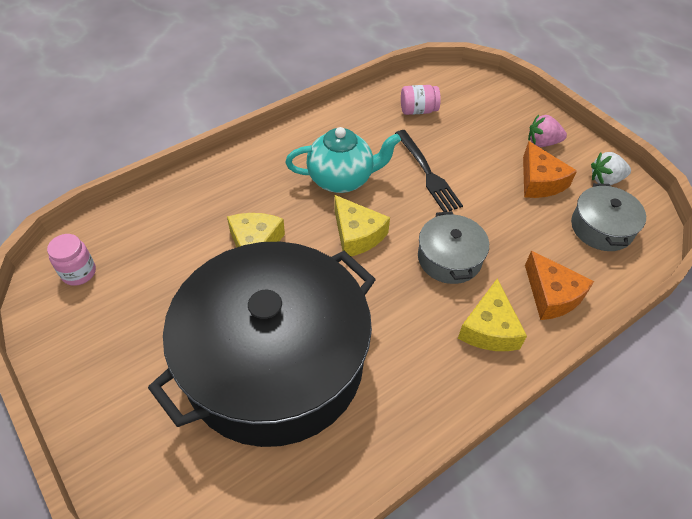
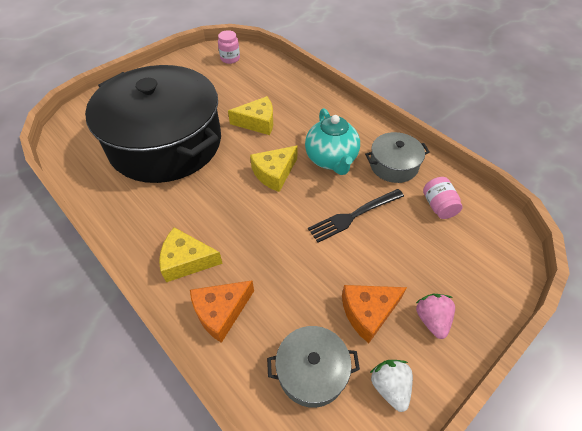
camera: 85 degrees right, 0 degrees up
(449, 258) = (256, 233): grey pot -> grey pot (393, 165)

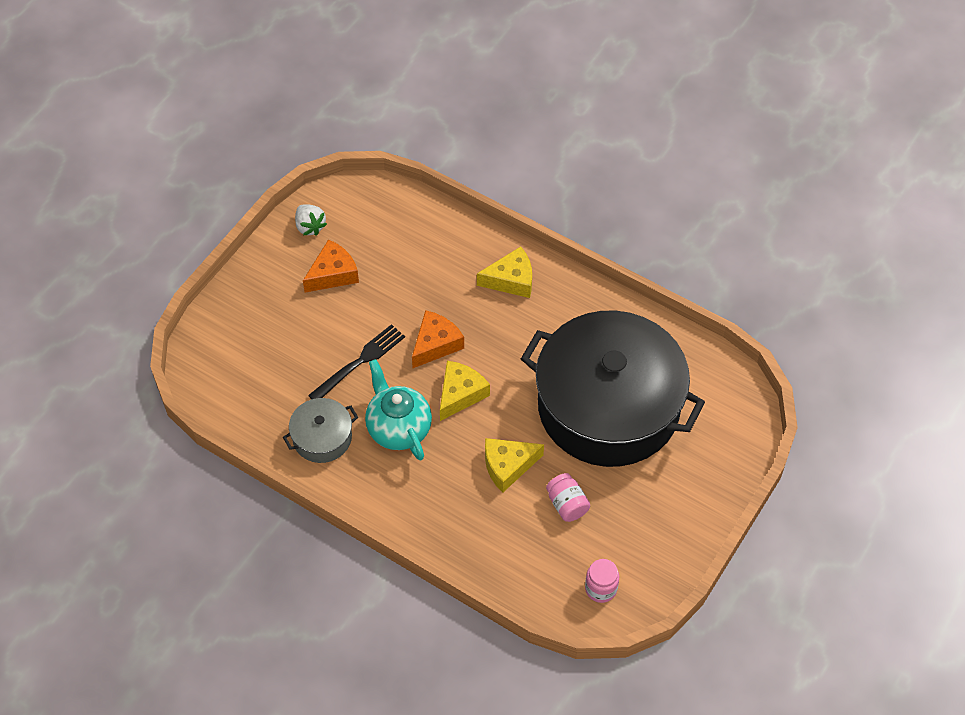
camera: 165 degrees right, 5 degrees up
(221, 312) = (460, 247): orange cheese -> orange cheese (436, 344)
(312, 371) = (372, 223): grey pot -> none
(431, 319) = (277, 280): pink strawberry -> none
(438, 206) = (269, 394): pink jar -> pink jar (567, 504)

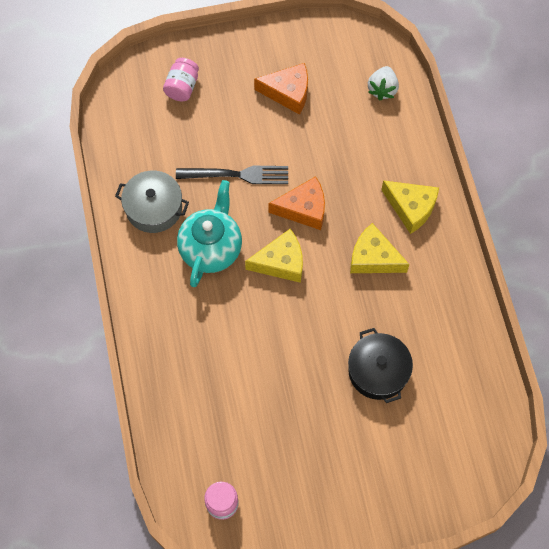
camera: 45 degrees right, 10 degrees up
(310, 226) = (309, 43): white strawberry -> white strawberry (382, 89)
(508, 466) = (256, 348): yellow cheese -> yellow cheese (373, 258)
(567, 504) = (266, 417): pink jar -> pink jar (182, 87)
(608, 406) = (378, 371): black pot -> black pot, size x0.41

